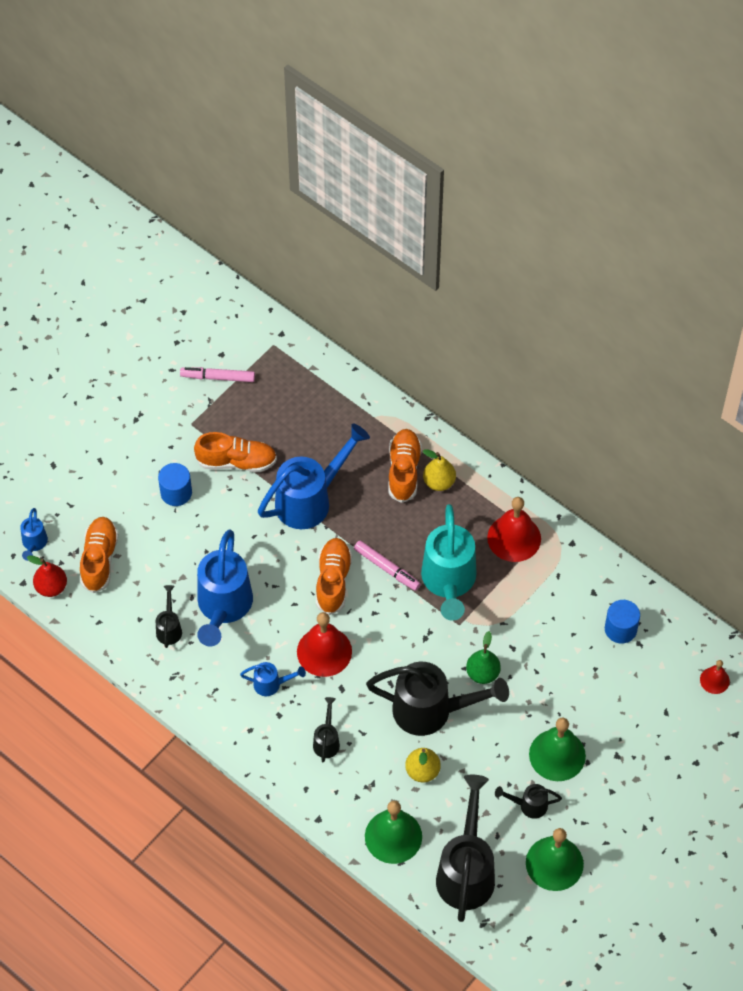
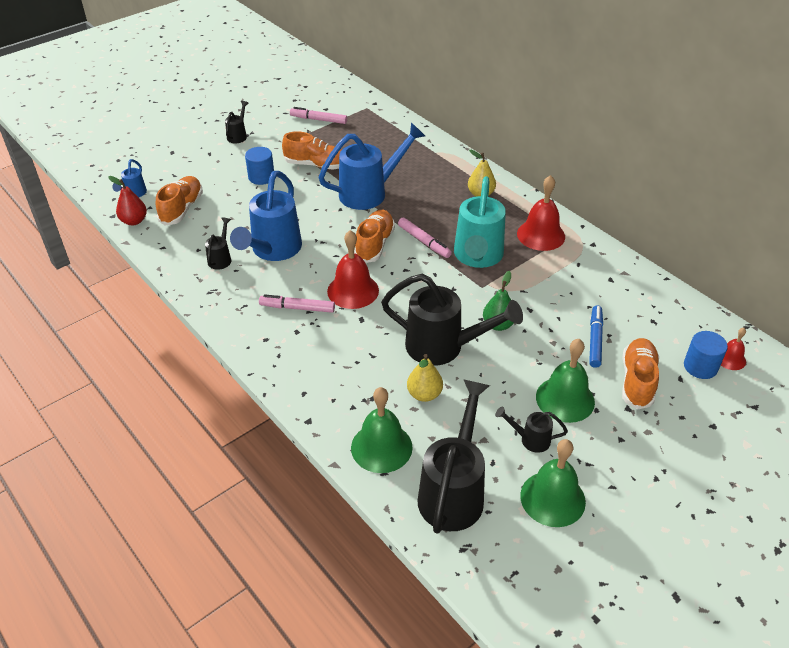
camera: 10 degrees right, 15 degrees down
(271, 684) = (297, 308): blue watering can -> pink marker
(327, 741) = (336, 357): black watering can -> black watering can (238, 135)
(404, 471) = (452, 184): orange shoe -> orange shoe (637, 381)
(581, 677) = (595, 340): none -> blue marker
(620, 629) = (635, 308): blue cylinder -> blue cylinder (700, 367)

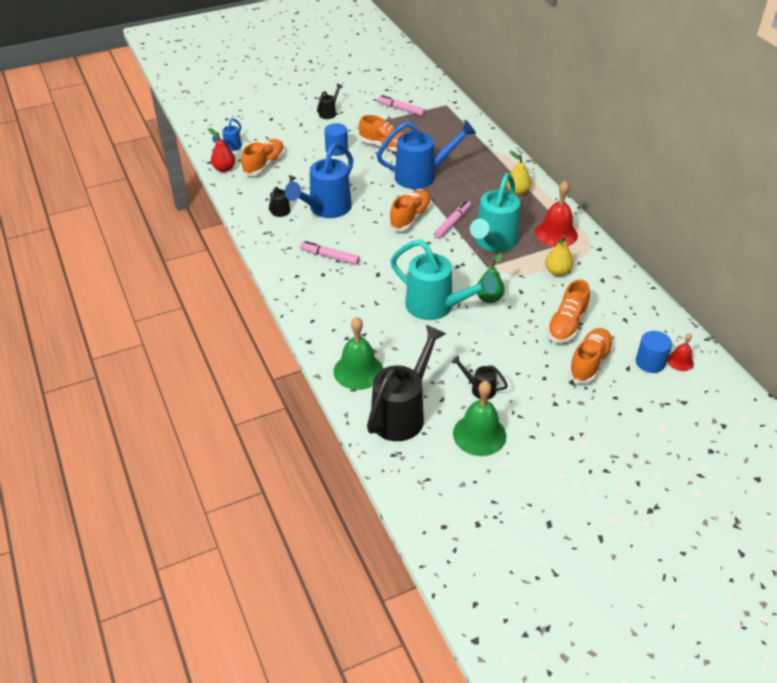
camera: 15 degrees right, 0 degrees up
(353, 290) = (379, 251): red bell -> none
(424, 242) = (452, 223): pink marker -> pink marker turned 120 degrees counterclockwise
(424, 394) = (407, 339): yellow pear -> yellow pear (557, 272)
(443, 347) = (436, 307): black watering can -> turquoise watering can
(565, 399) = (521, 365): green bell -> none
(595, 340) = (567, 325): blue marker -> orange shoe

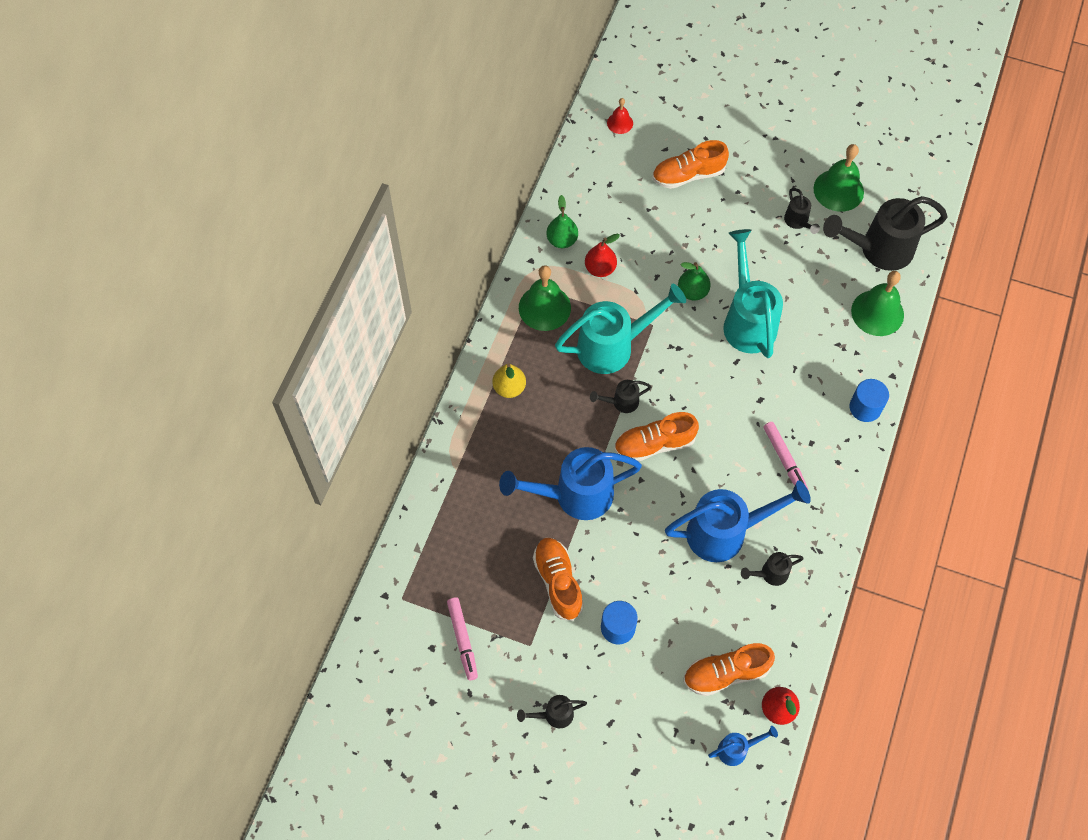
camera: 135 degrees left, 20 degrees up
(422, 176) = (574, 495): blue watering can -> blue watering can turned 45 degrees counterclockwise
(452, 223) = (621, 402): pink marker -> black watering can
(556, 234) = (544, 307): red bell -> green bell
(557, 272) = (600, 269): yellow pear -> red pear
(567, 325) = (661, 217): orange shoe -> none
(600, 270) = (562, 240): none -> green pear
(650, 362) = (643, 139): blue cylinder -> blue cylinder (865, 407)

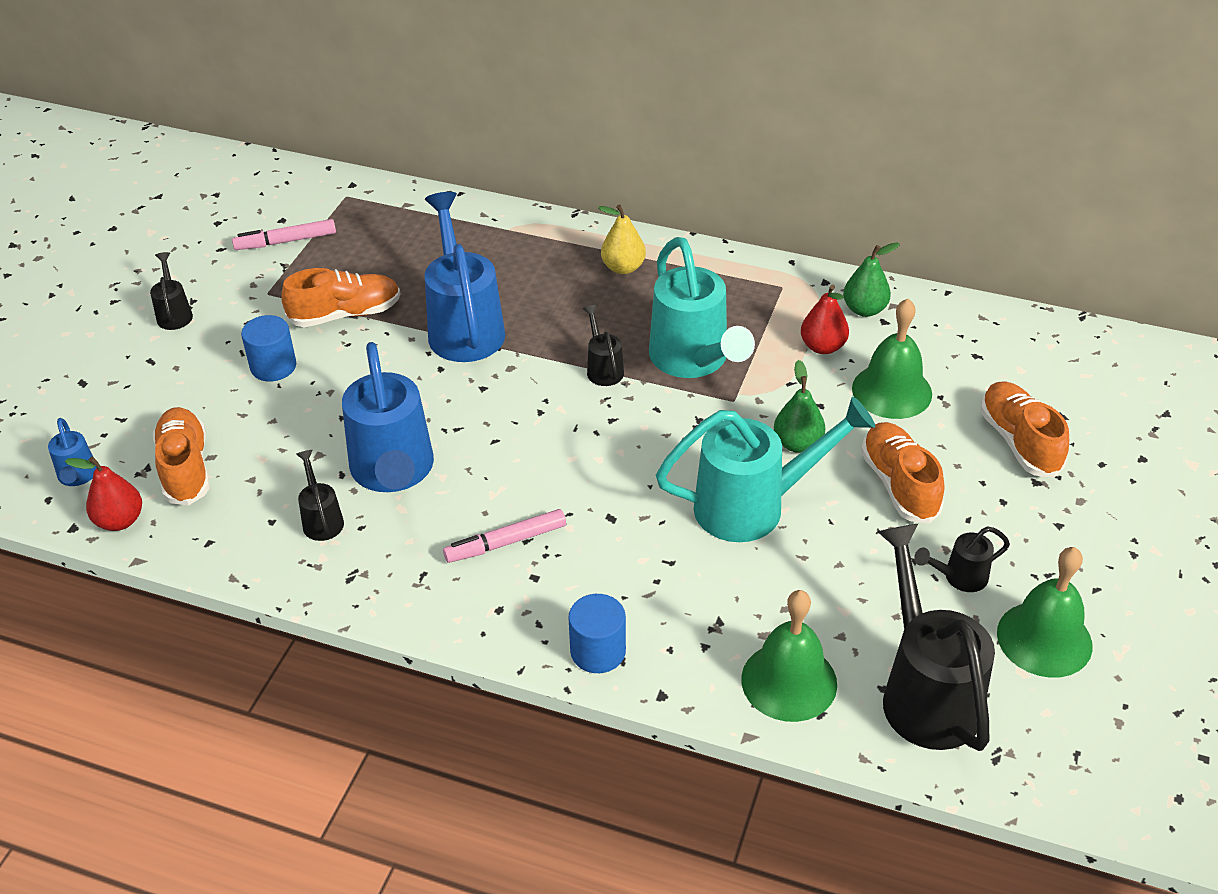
camera: 90 degrees right, 20 degrees down
(544, 307) = (750, 295): green bell -> green bell (892, 391)
(620, 123) = (1096, 365): red bell -> none
(654, 444) = (537, 401): orange shoe -> orange shoe (899, 484)

